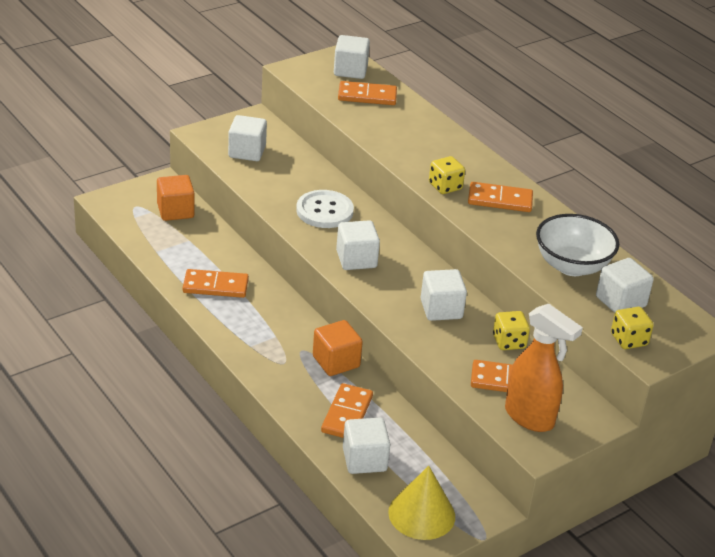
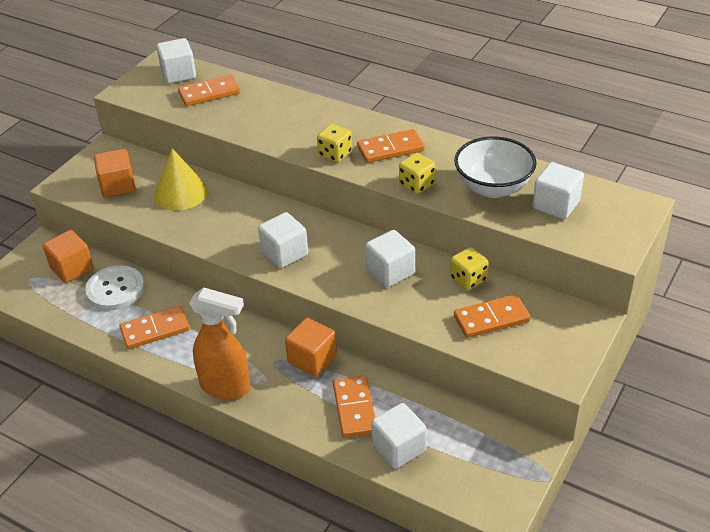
camera: 20 degrees left, 5 degrees up
(247, 152) = (118, 186): white cube -> orange cube
(324, 211) = (226, 217): white button -> white button (115, 289)
(421, 514) = (483, 480): yellow cone -> yellow cone (180, 193)
(530, 418) = (535, 346): orange spray bottle -> orange spray bottle (226, 387)
(628, 340) = (588, 238): yellow dice -> yellow dice (416, 184)

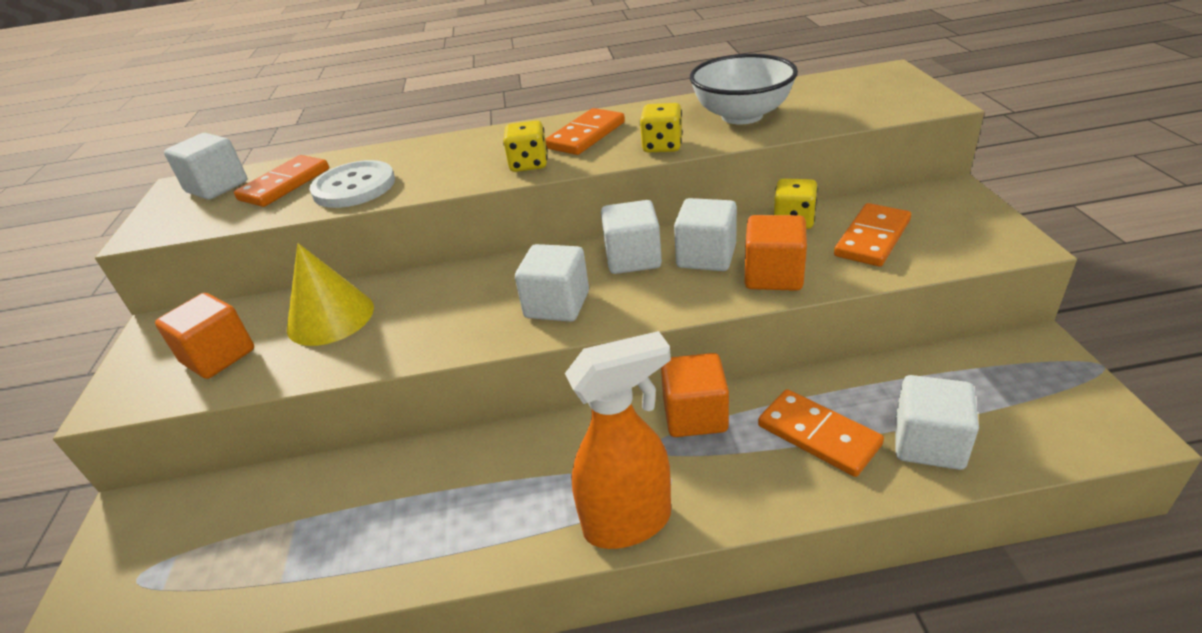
camera: 35 degrees left, 5 degrees down
(72, 268) = (209, 517): orange cube -> orange cube (773, 275)
(115, 289) = (314, 502): white button -> white button (354, 187)
(155, 330) = (436, 516): orange domino -> none
(556, 205) = (821, 101): white cube -> white cube (633, 258)

